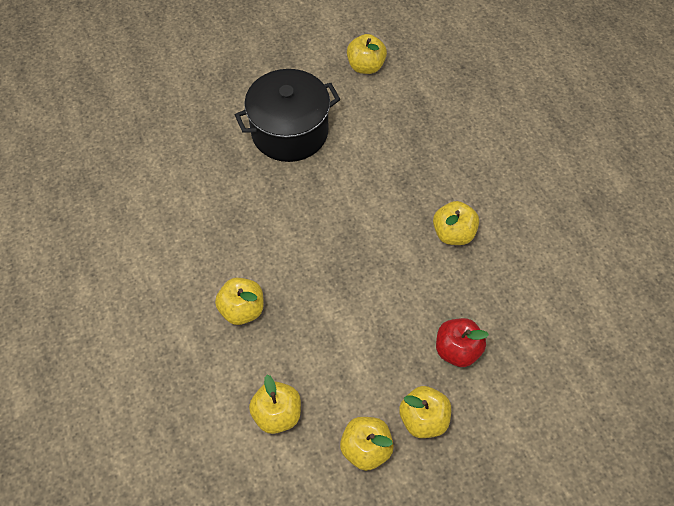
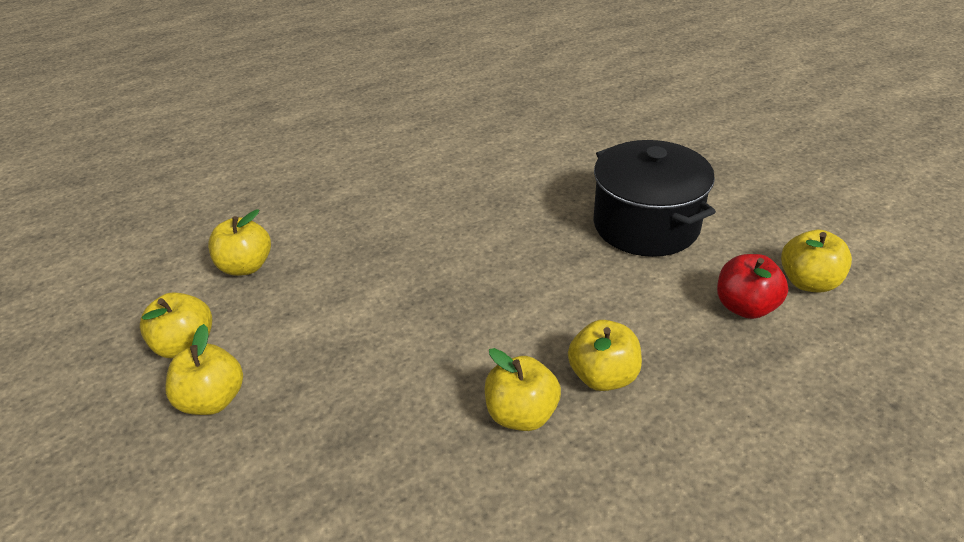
camera: 85 degrees right, 20 degrees down
(242, 309) = (378, 223): yellow apple -> yellow apple (603, 376)
(457, 350) = (314, 432): red apple -> red apple (745, 307)

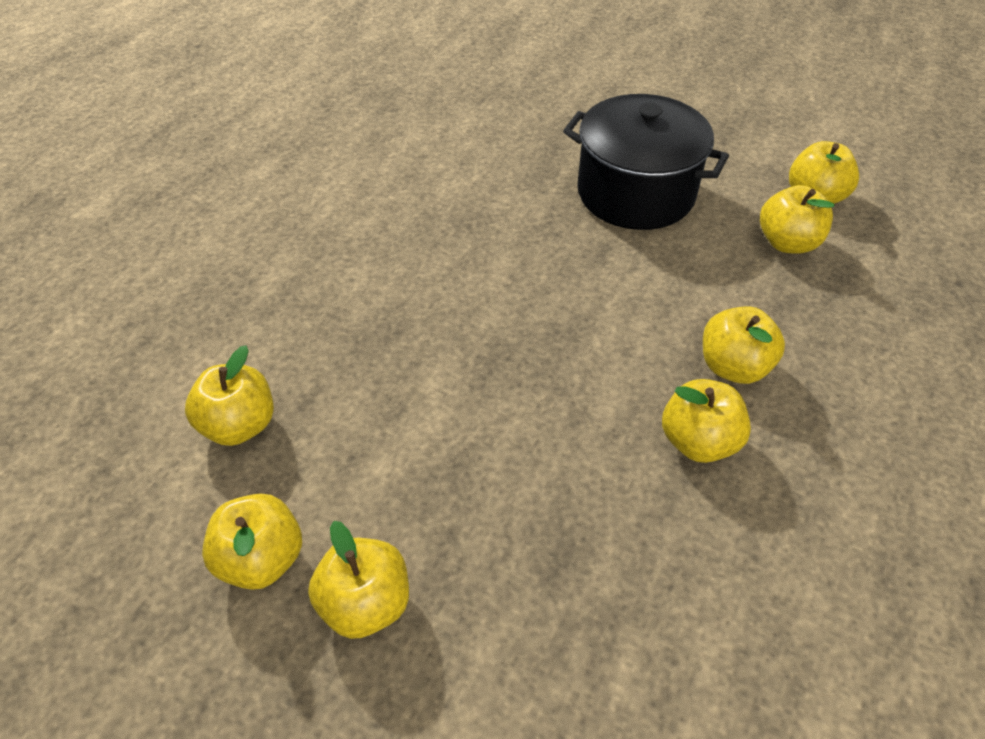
camera: 35 degrees left, 10 degrees up
(745, 307) = (787, 242): red apple -> yellow apple

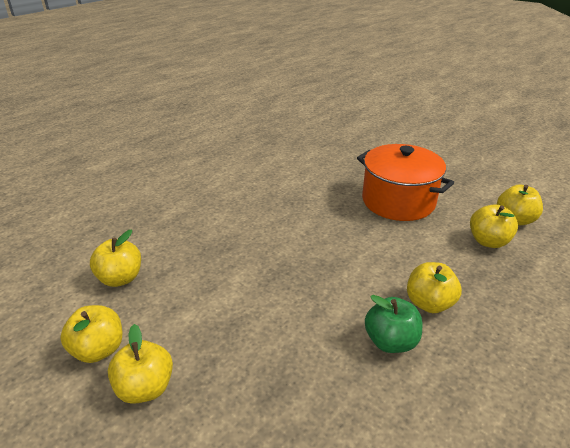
camera: 15 degrees right, 15 degrees down
(635, 193) = (398, 201): black pot -> orange pot
(698, 441) = (390, 341): yellow apple -> green apple

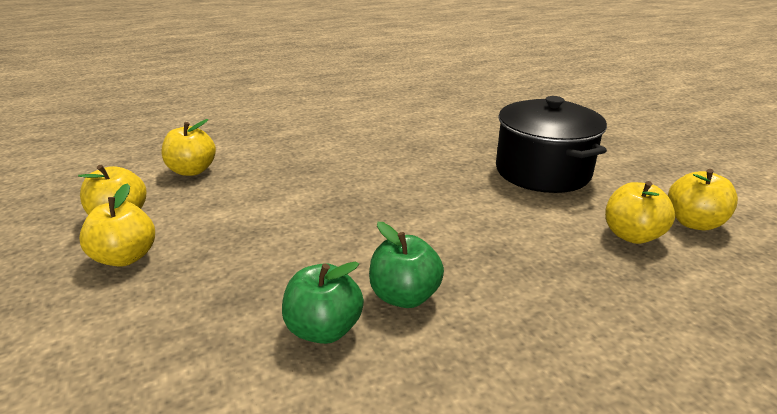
camera: 25 degrees right, 5 degrees down
(360, 390) = (324, 329): none -> green apple
(398, 201) = (542, 171): orange pot -> black pot
(429, 303) = (488, 274): yellow apple -> none

